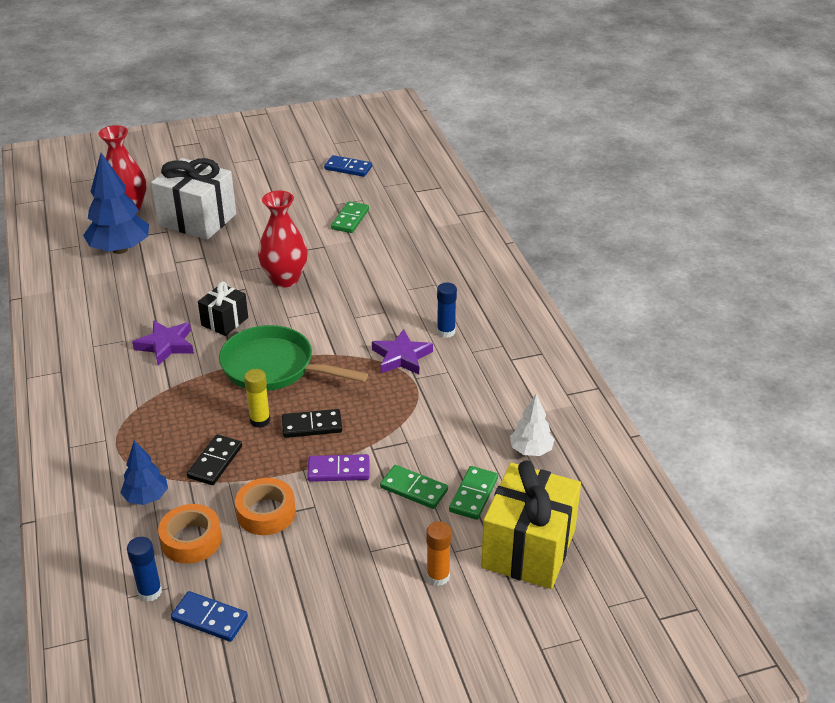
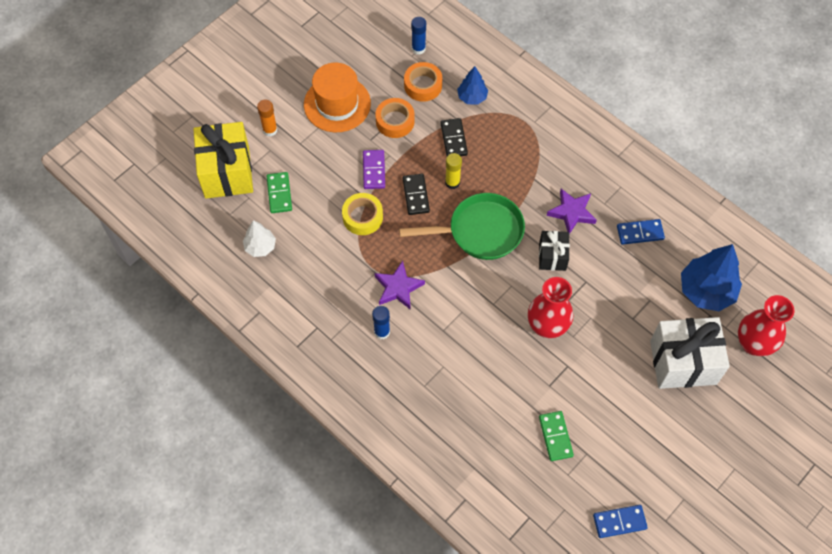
camera: 150 degrees right, 25 degrees up
(209, 618) = (375, 50): blue domino -> blue domino (640, 233)
(312, 426) = (416, 195): black domino -> black domino turned 60 degrees counterclockwise
(322, 568) = (337, 104): none -> orange hat
(338, 470) = (374, 170): purple domino -> purple domino turned 60 degrees counterclockwise
(390, 430) = (362, 217): none -> yellow tape
(414, 489) = (318, 180): green domino -> none

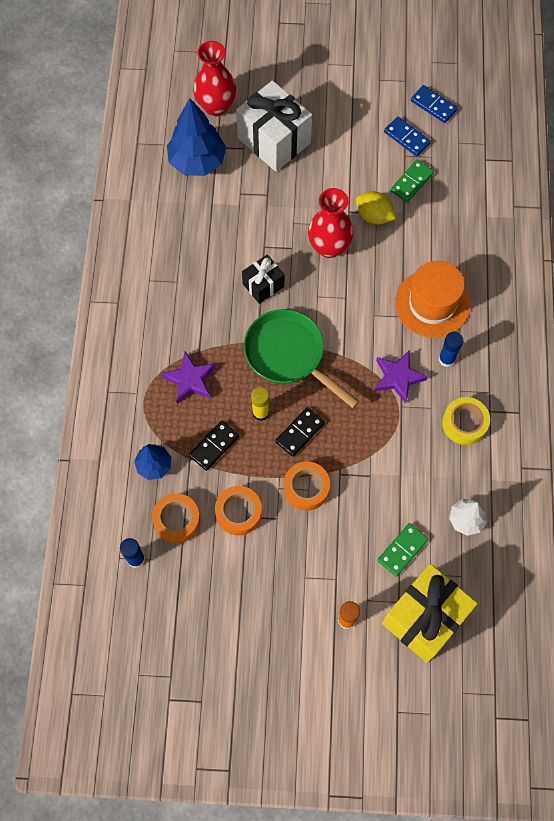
camera: 130 degrees left, 5 degrees up
(337, 104) = (264, 582): orange hat -> orange hat (432, 304)
(362, 217) = (360, 459): yellow tape -> yellow tape (464, 423)
(374, 170) = (306, 488): purple domino -> orange tape
(547, 381) = (374, 216): none -> yellow lemon
(571, 212) = (208, 299): purple star -> purple star (190, 380)
(640, 233) = (183, 238): blue domino -> blue domino (407, 138)

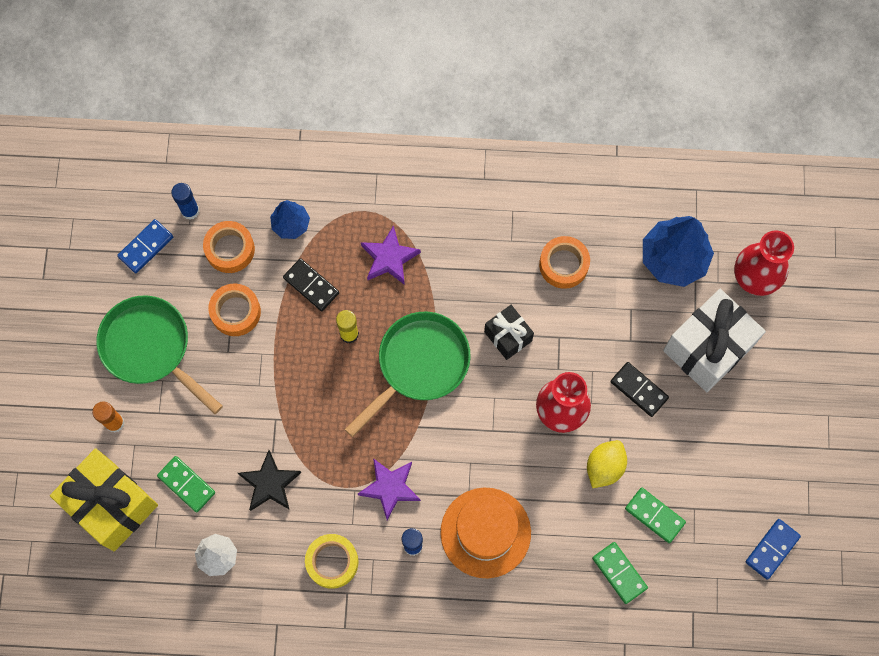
camera: 90 degrees right, 5 degrees up
(273, 590) = (150, 348): none -> green pan
(300, 432) = (325, 376): black domino -> black domino (639, 390)
(306, 488) = (260, 383): orange tape -> orange tape (563, 265)
(398, 477) = (270, 483): none -> black star
(407, 138) = (720, 512): blue domino -> blue domino (146, 247)
(459, 208) = (619, 573): none -> green domino

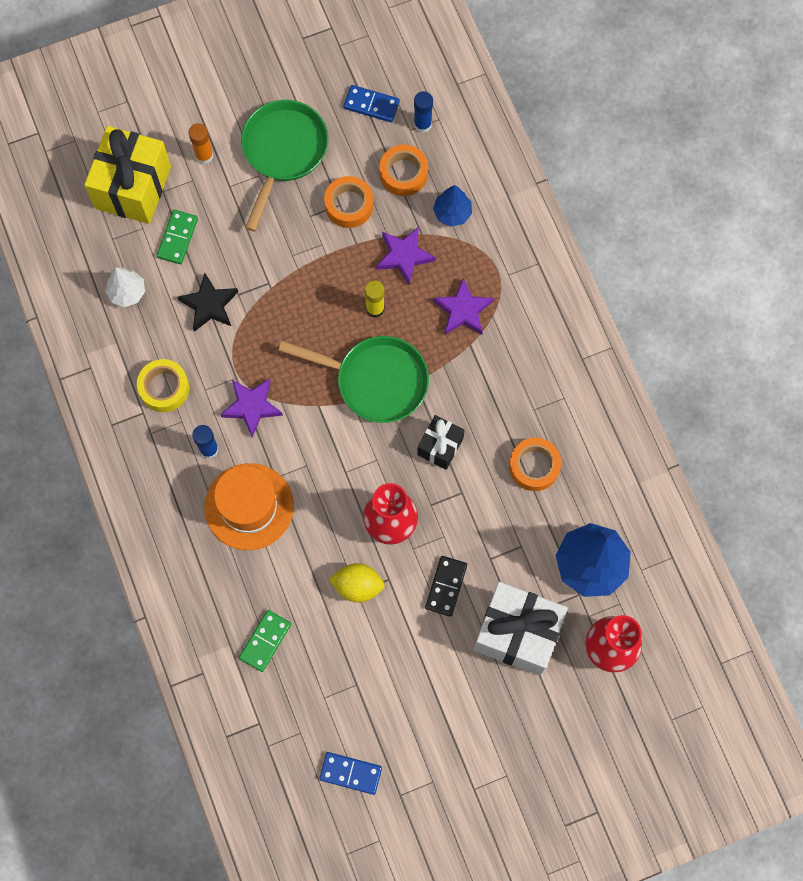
camera: 65 degrees right, 0 degrees up
(311, 285) = (404, 256): black domino -> purple star
(654, 515) = (333, 651): green domino -> none

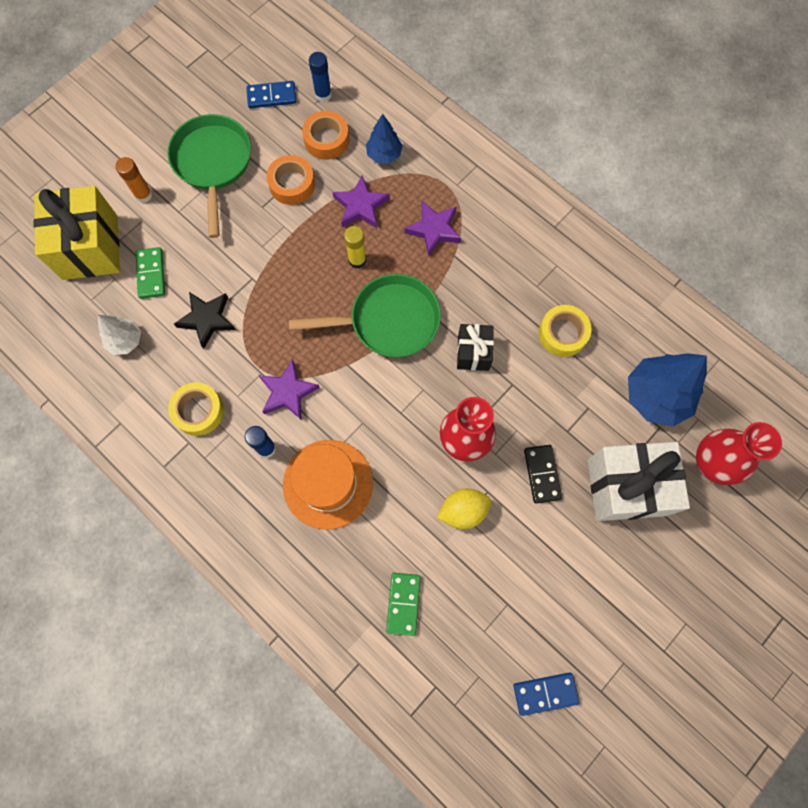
camera: 25 degrees left, 0 degrees up
(534, 466) = (562, 334): orange tape -> yellow tape

